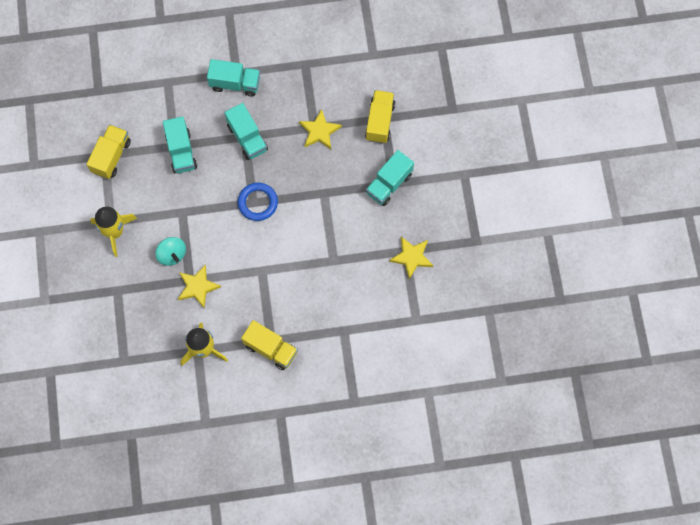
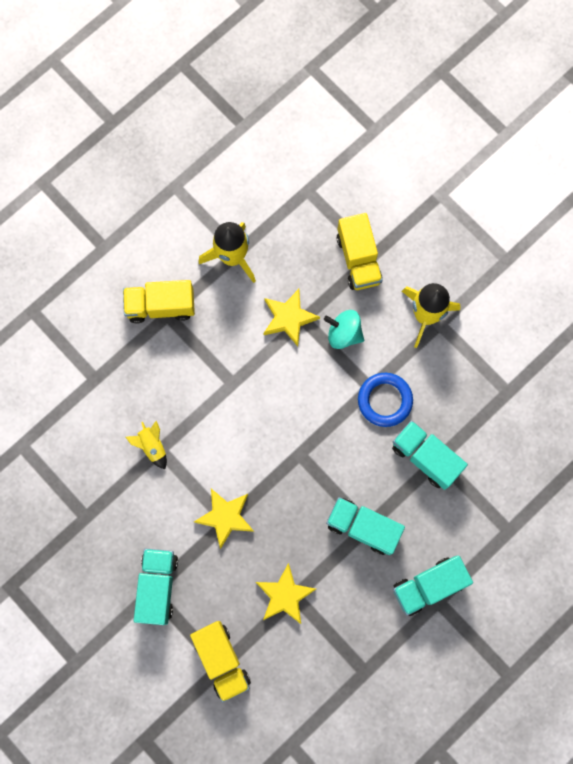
camera: 145 degrees right, 5 degrees up
(111, 156) = (499, 396): yellow truck -> yellow truck (358, 259)
(258, 203) = (293, 457): blue ring -> blue ring (385, 400)
(336, 265) = (152, 446): none -> yellow rocket
(411, 257) = (72, 515): yellow star -> yellow star (225, 517)

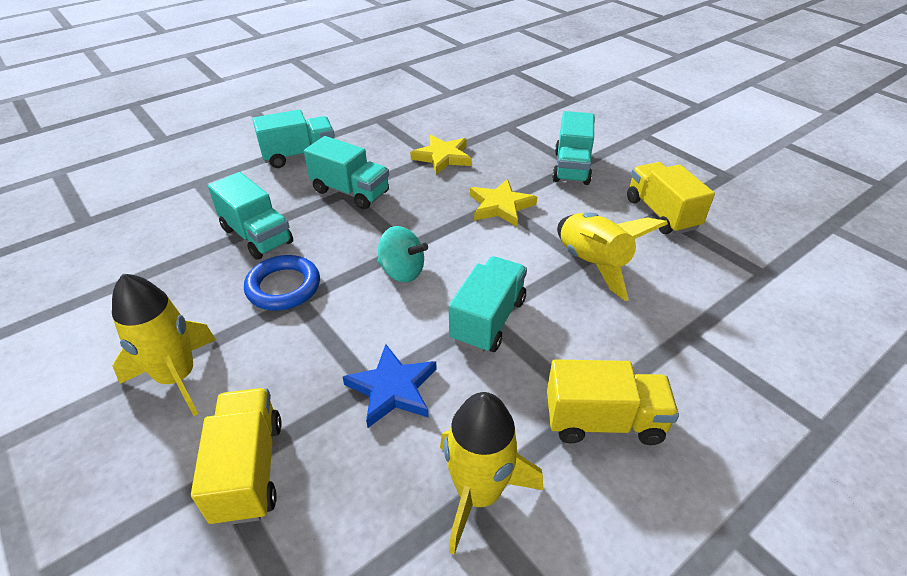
camera: 175 degrees left, 35 degrees down
(152, 446) = (592, 264): yellow rocket -> yellow rocket, size x1.82
(221, 659) = (506, 129): yellow truck -> yellow truck (661, 213)
(232, 380) = (488, 320): none -> turquoise truck
(288, 318) = (392, 389): yellow star -> blue star
(344, 333) = (312, 362): turquoise spinning top -> turquoise spinning top (402, 271)

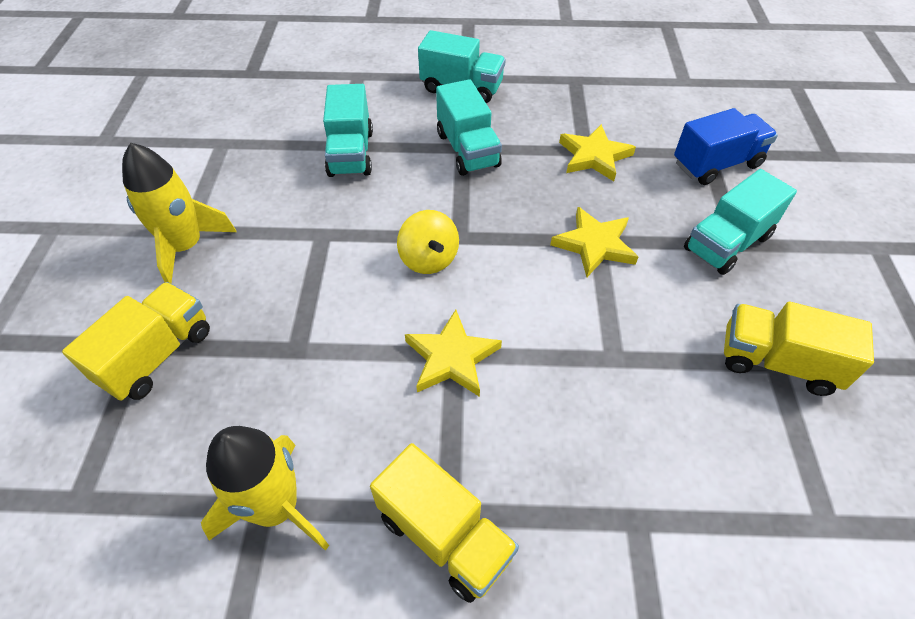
camera: 40 degrees right, 10 degrees up
(283, 287) = (324, 214): blue ring -> none
(392, 389) = (309, 365): blue star -> none
(402, 271) = (429, 259): turquoise spinning top -> yellow spinning top
(488, 320) = (451, 358): turquoise truck -> yellow star
(519, 130) = (716, 164): none -> blue truck
(592, 264) = (621, 369): yellow rocket -> none
(661, 213) = (776, 362): yellow truck -> yellow truck turned 90 degrees counterclockwise

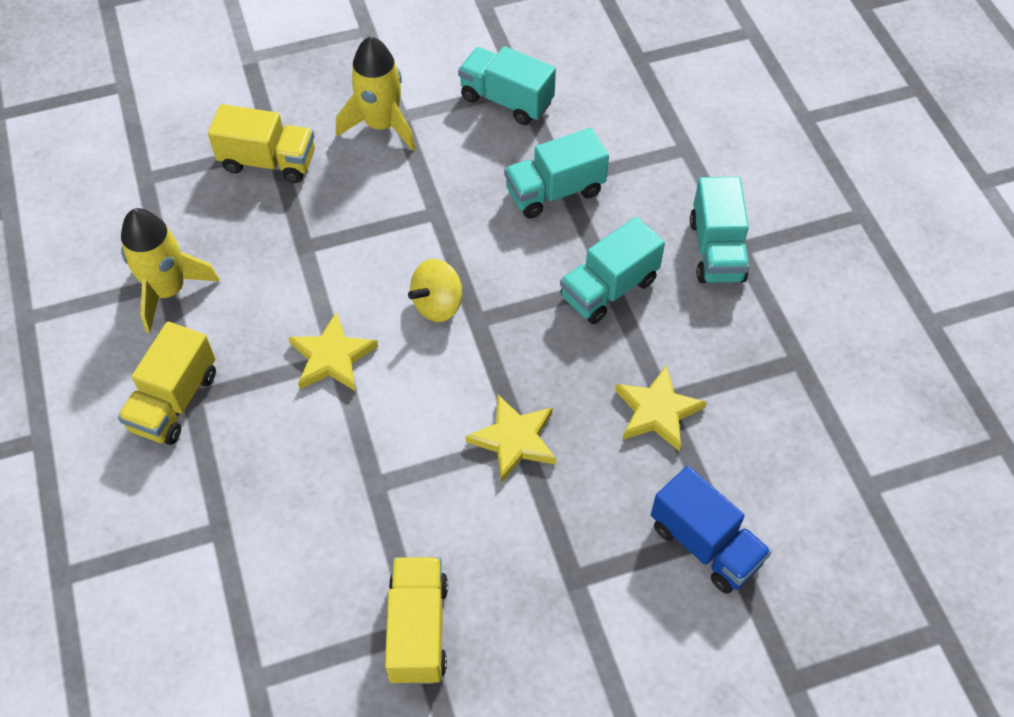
camera: 70 degrees right, 5 degrees up
(727, 243) = (570, 569): turquoise truck -> turquoise truck (506, 100)

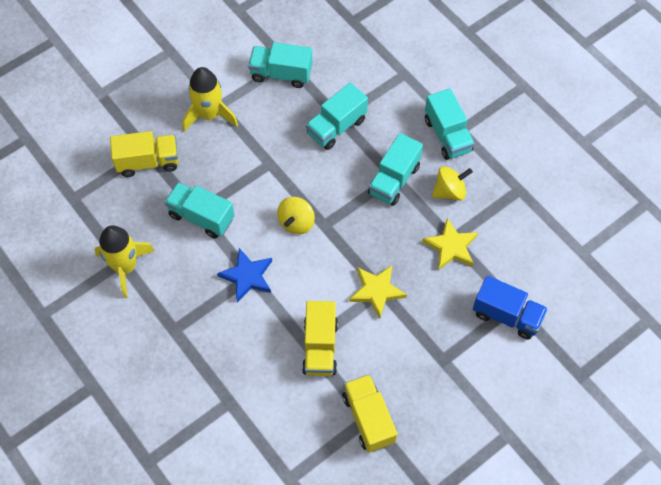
camera: 20 degrees left, 5 degrees up
(174, 401) = (164, 335): yellow truck -> yellow truck (320, 347)
(306, 256) = (201, 217): none -> turquoise truck
(332, 357) = (247, 276): yellow star -> blue star
(687, 330) = (449, 191): none -> yellow spinning top

